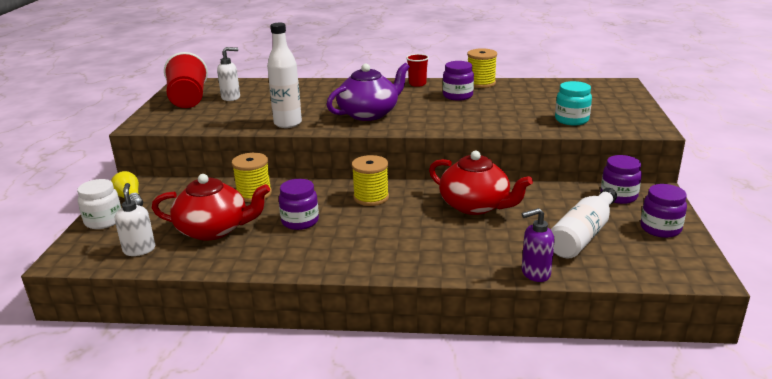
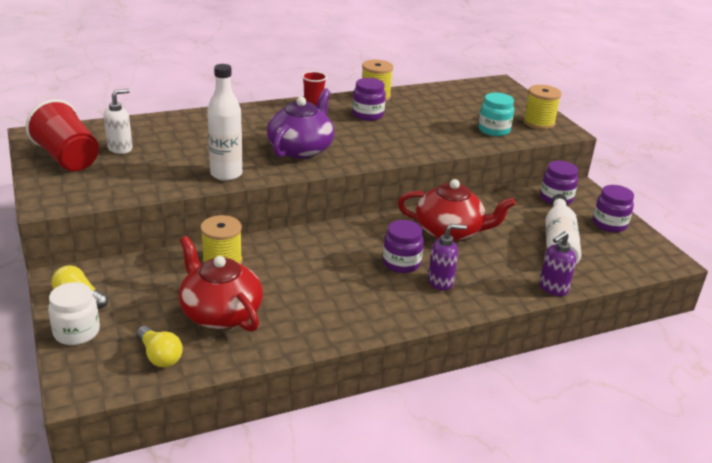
camera: 30 degrees left, 5 degrees up
(139, 249) = (159, 356): white soap dispenser -> yellow light bulb
(214, 229) = (220, 313): red teapot -> red teapot turned 105 degrees counterclockwise
(300, 221) = (302, 283): purple jar -> purple jar (401, 263)
(371, 197) = (347, 241): yellow spool -> yellow spool (538, 123)
(423, 245) = (441, 282): none -> purple soap dispenser

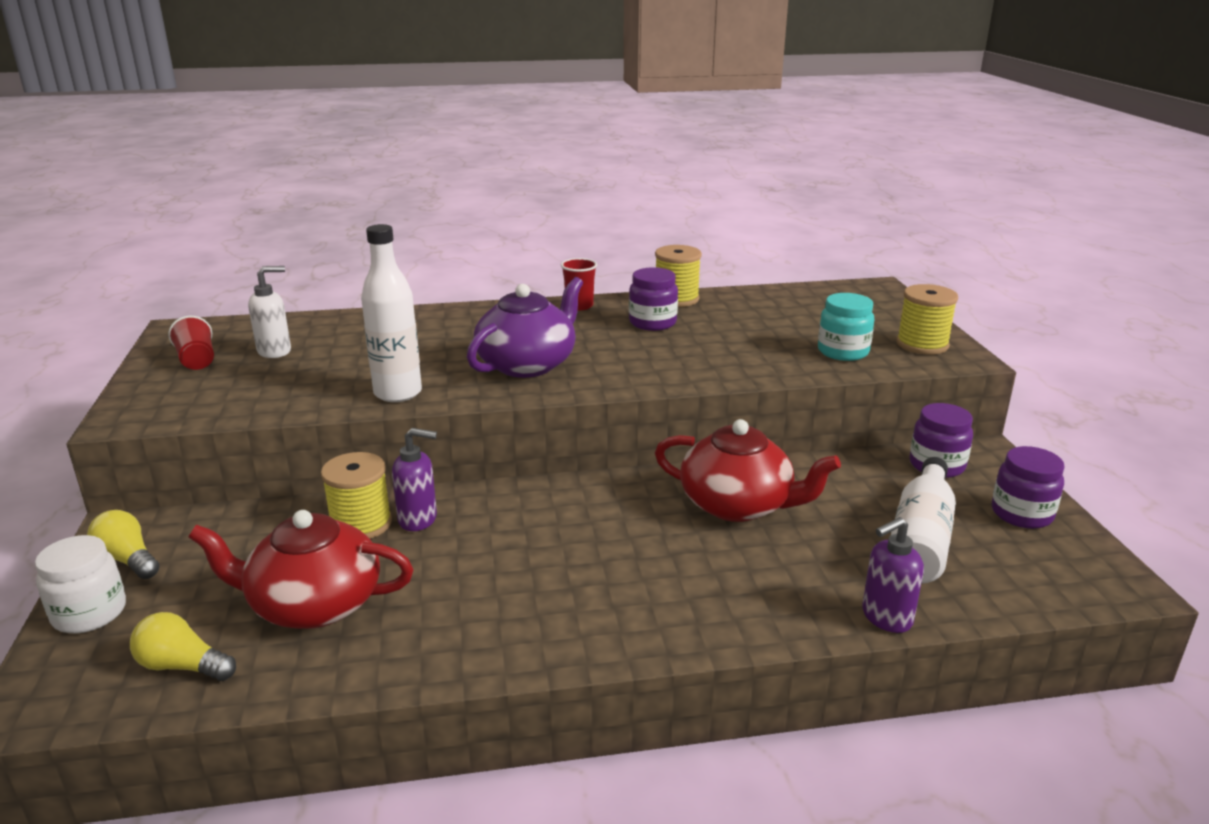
camera: 15 degrees right, 5 degrees down
(67, 158) = (197, 360): red cup -> red cup, size x0.54
(159, 356) = (182, 666): yellow light bulb -> yellow light bulb turned 135 degrees clockwise
(220, 313) = (313, 604): red teapot -> red teapot turned 60 degrees counterclockwise
(401, 263) = (636, 550): purple jar -> none
(441, 282) = (690, 587): purple soap dispenser -> purple soap dispenser (418, 519)

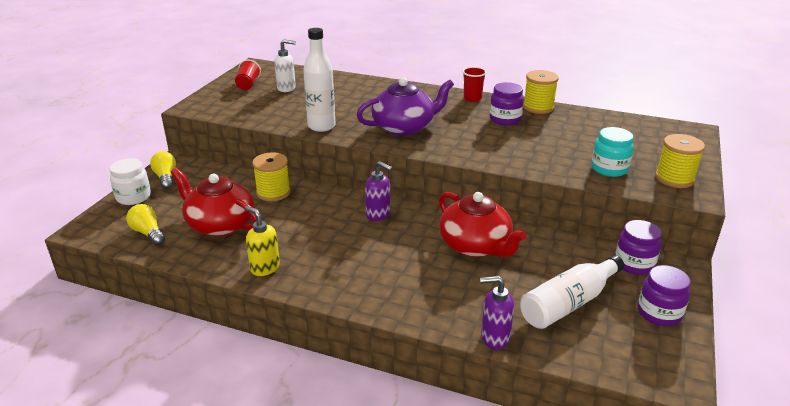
camera: 30 degrees right, 5 degrees up
(418, 519) = (301, 199): purple soap dispenser -> purple soap dispenser (378, 214)
(463, 646) = (265, 268): none -> yellow soap dispenser

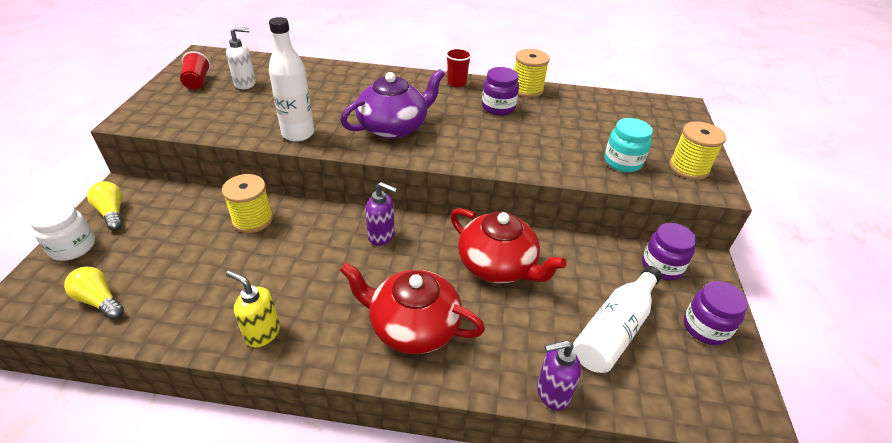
camera: 15 degrees left, 10 degrees up
(220, 224) = (193, 275): red teapot -> red teapot (413, 326)

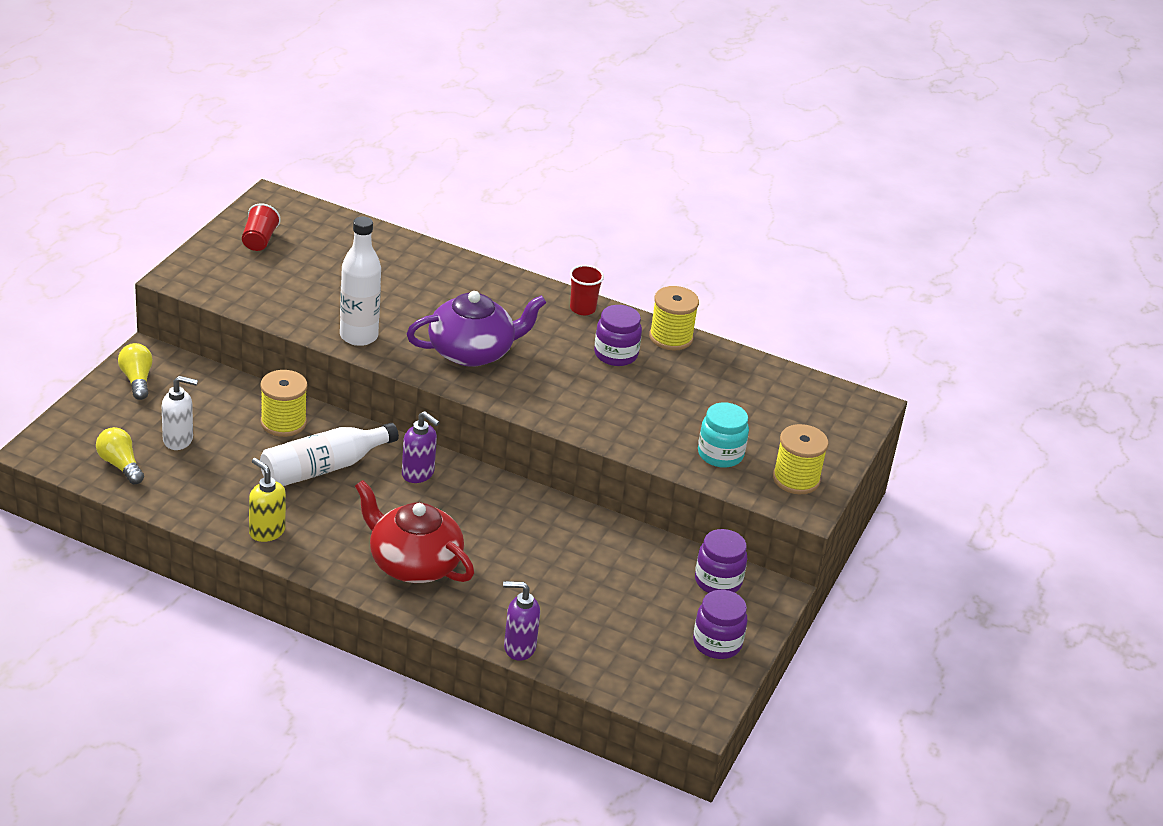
camera: 15 degrees right, 5 degrees down
(72, 247) = (96, 407): white jar -> none
(245, 84) = (316, 255): white soap dispenser -> white soap dispenser (178, 440)
(498, 265) = (532, 534): red teapot -> none
(614, 329) = (618, 619): white bottle -> white bottle (323, 468)

